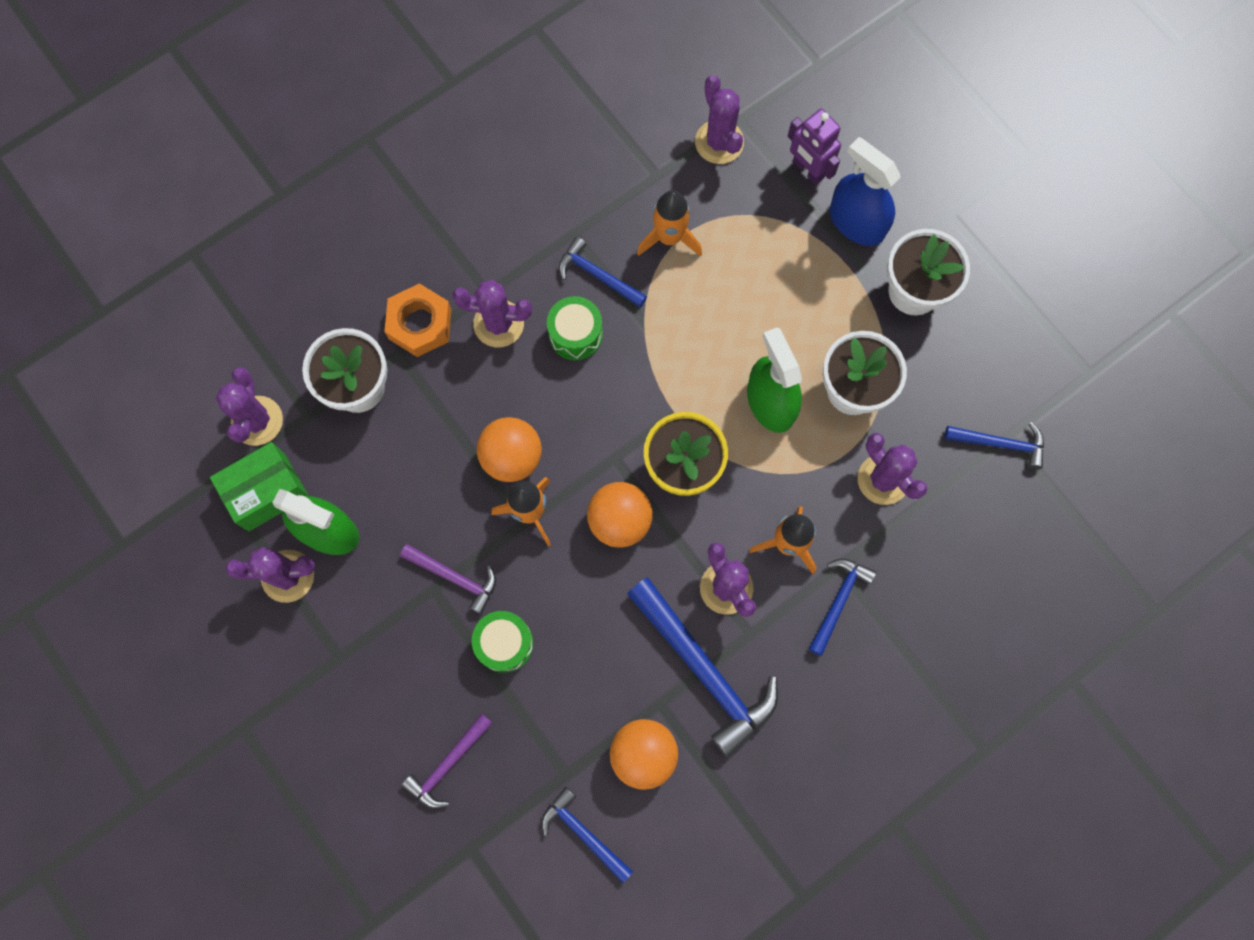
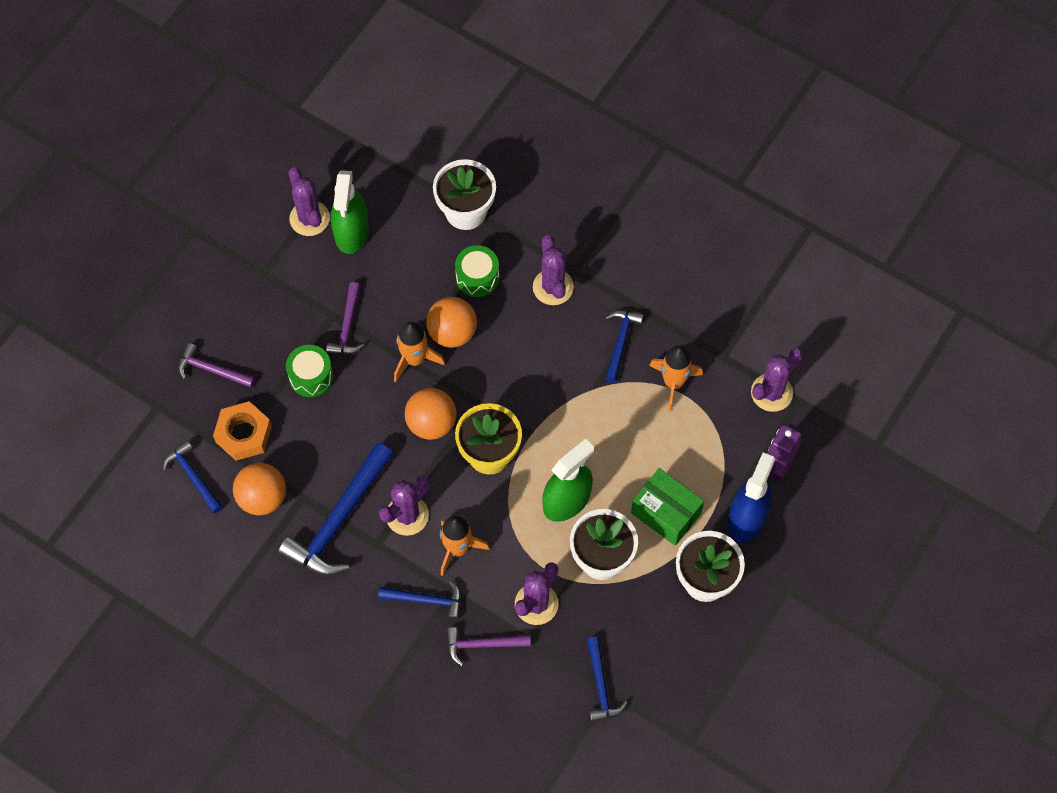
camera: 70 degrees right, 10 degrees down
(257, 421) = (415, 156): purple cactus -> none
(267, 492) = (365, 182): green box -> green box (666, 513)
(420, 324) = (531, 234): orange nut -> orange nut (243, 434)
(575, 334) = (566, 343): green drum -> green drum (477, 277)
(583, 833) = (193, 476): blue hammer -> blue hammer turned 60 degrees counterclockwise
(912, 556) = (482, 644): none -> purple hammer

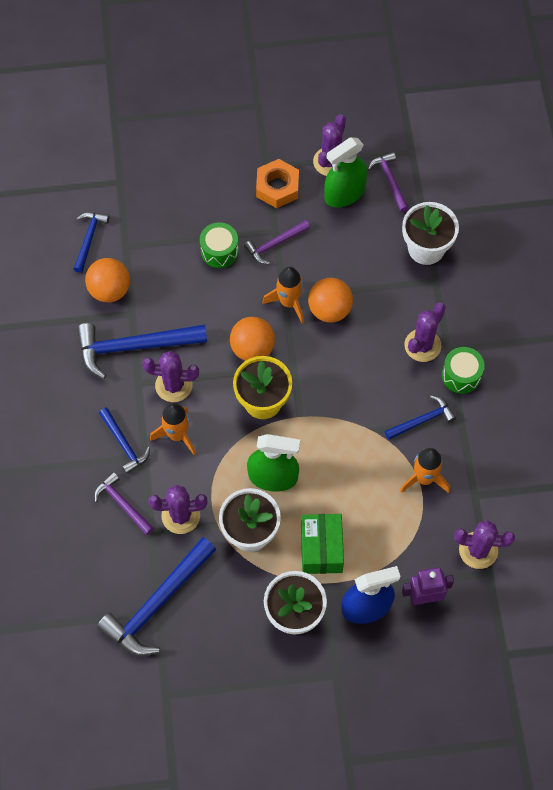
camera: 50 degrees right, 0 degrees up
(211, 370) = (171, 191): purple hammer -> purple hammer (390, 180)
(243, 434) = (144, 244): orange nut -> orange nut (277, 187)
(477, 277) = (384, 293): green drum -> green drum (461, 375)
(601, 686) = (156, 604): blue hammer -> blue hammer, size x1.83

